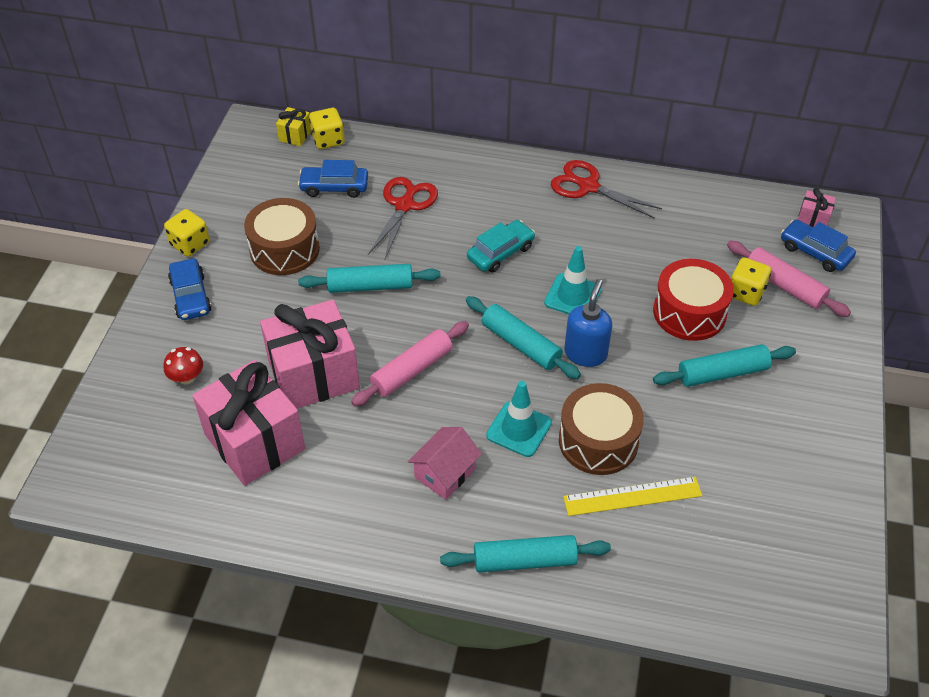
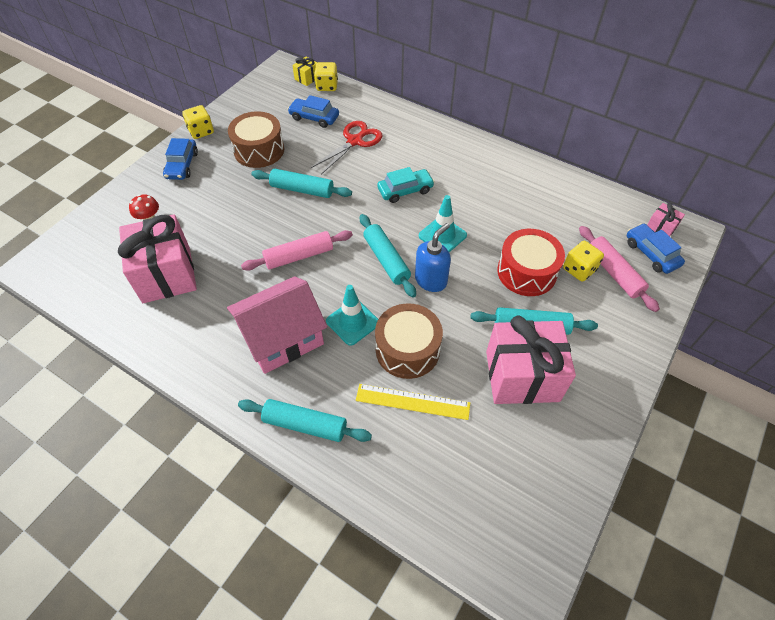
camera: 20 degrees right, 5 degrees up
(314, 375) = (231, 240): pink gift -> pink gift (522, 376)
(445, 473) = (282, 338): pink house -> pink house, size x1.74
(588, 187) = (493, 160): red scissors -> none

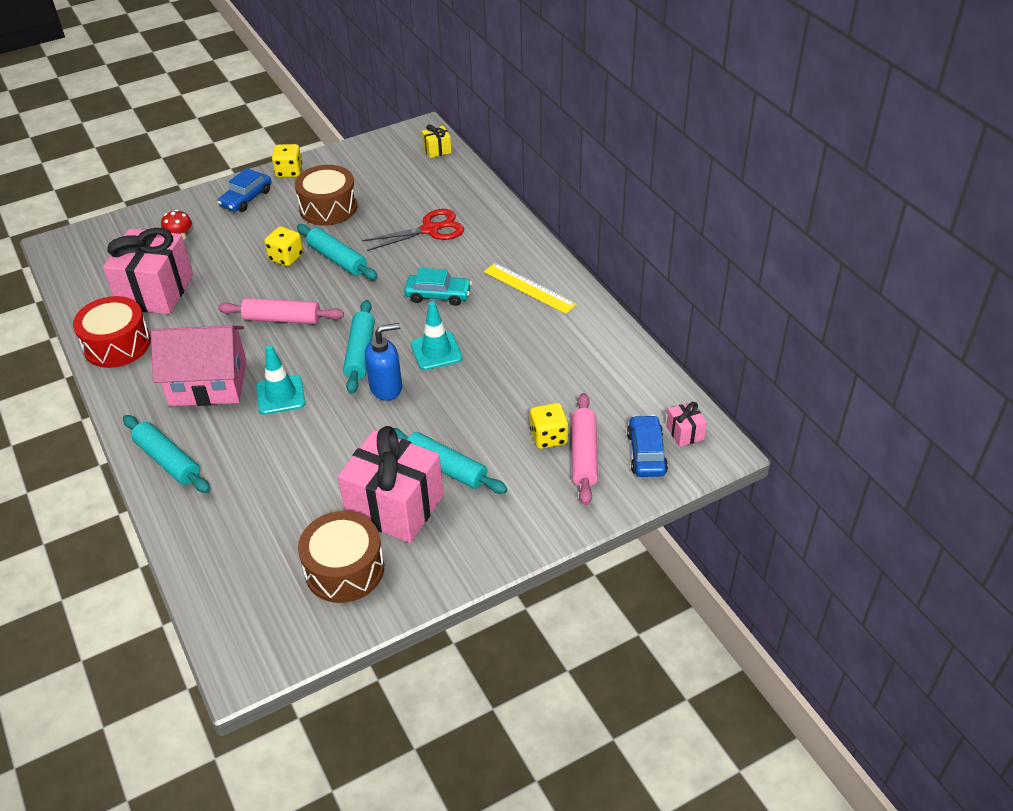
camera: 30 degrees right, 10 degrees down
(314, 117) = (409, 193): blue car -> none
(327, 86) = (451, 164): yellow dice -> yellow dice (286, 257)
(407, 349) = (309, 438): brown drum -> brown drum (344, 569)
(412, 402) = (274, 483): yellow ruler -> yellow ruler (529, 288)
(526, 272) = (490, 418): red drum -> red drum (117, 344)

